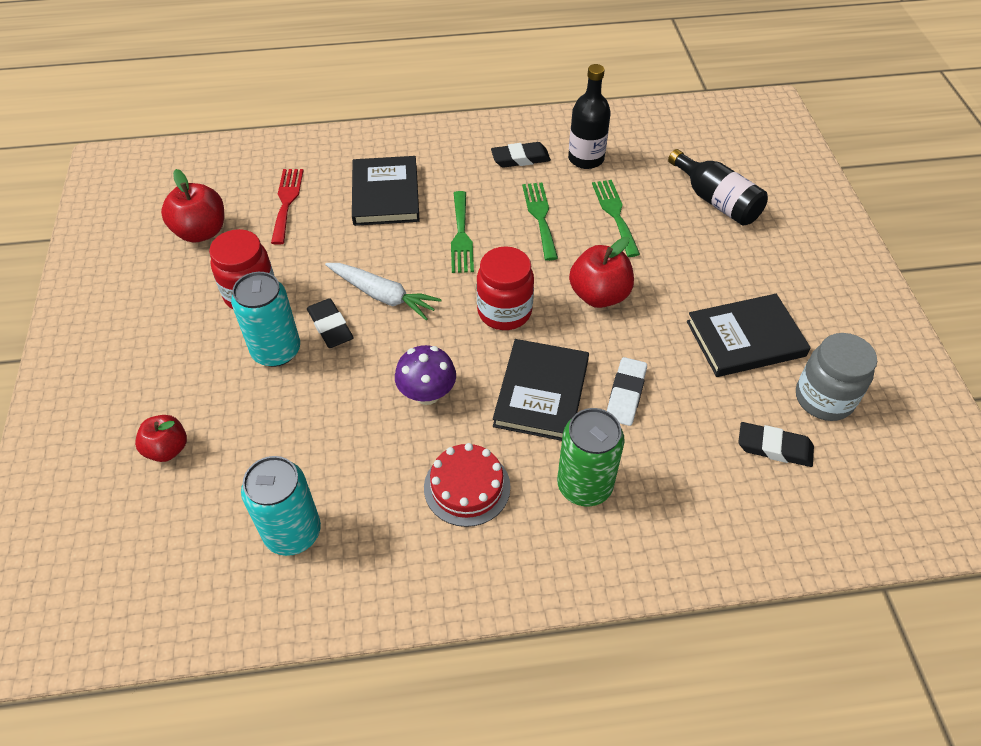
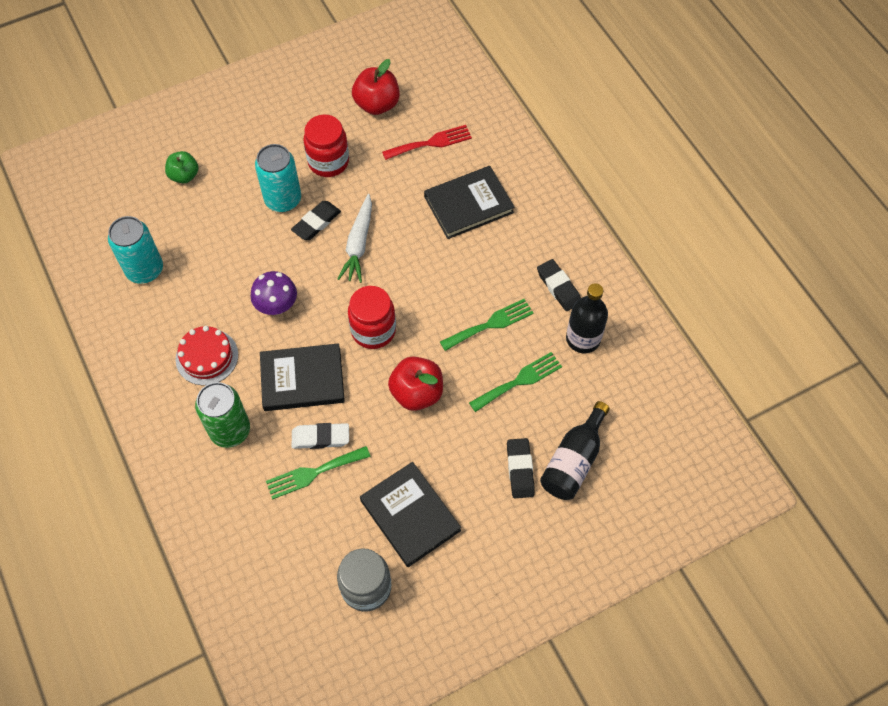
camera: 70 degrees right, 10 degrees up
(167, 449) = (184, 176): red apple -> green apple
(461, 236) = (443, 274): green fork -> green fork (314, 473)
(774, 447) = (304, 556): black eraser -> black eraser (520, 469)

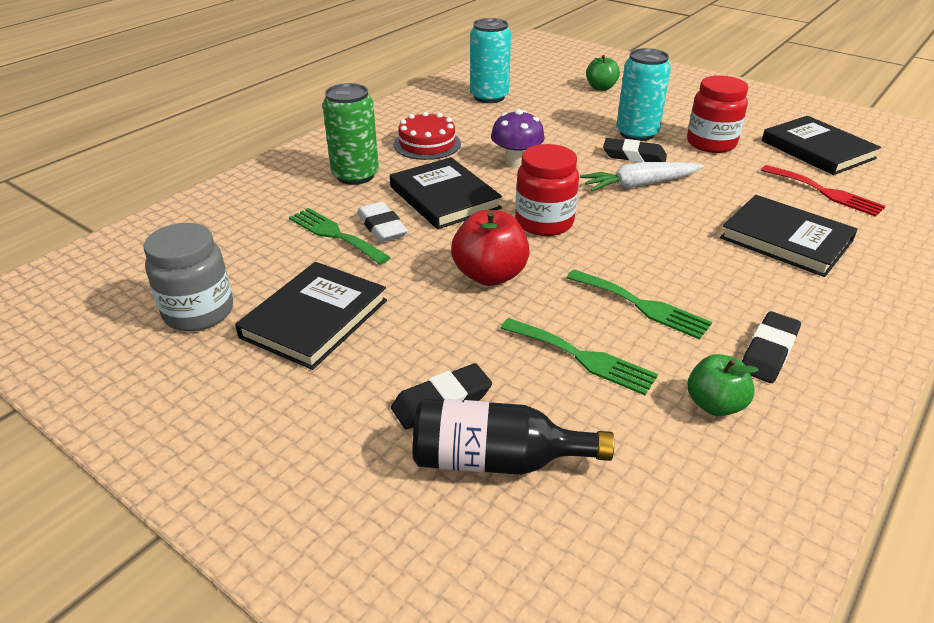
camera: 65 degrees right, 25 degrees down
(377, 104) = (817, 149): red apple -> black book
(583, 339) = (714, 404): black bottle -> green apple

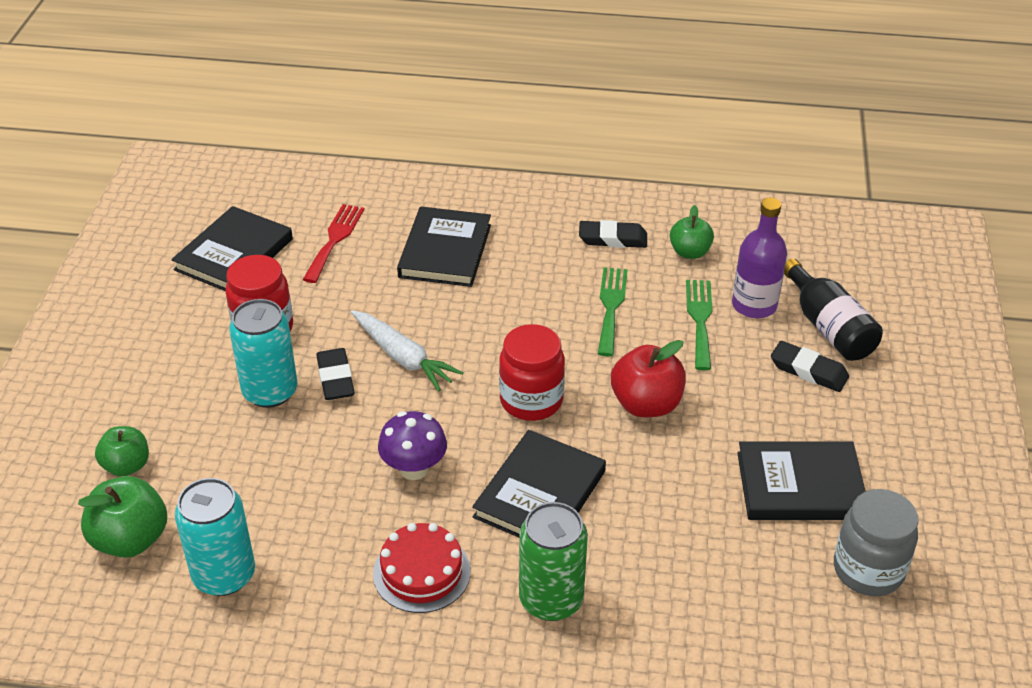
camera: 120 degrees left, 5 degrees up
(335, 234) = (678, 545): green fork -> none
(382, 227) = (635, 516): white eraser -> none
(540, 81) = (131, 539): none -> green apple
(580, 413) = (754, 305): none -> purple bottle

